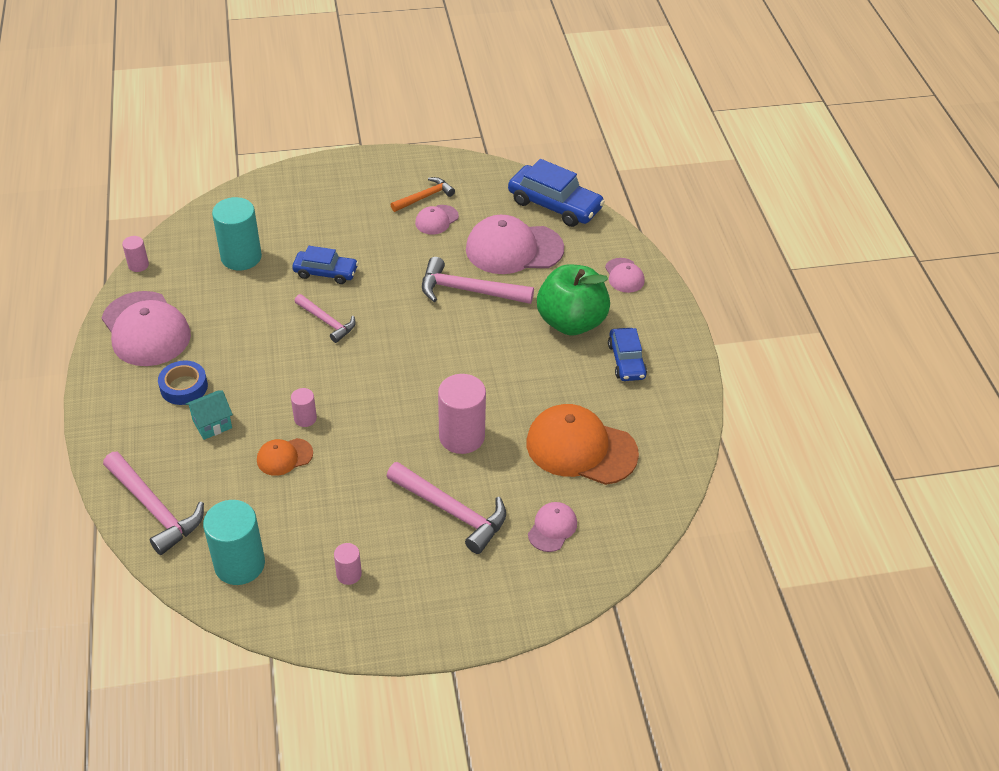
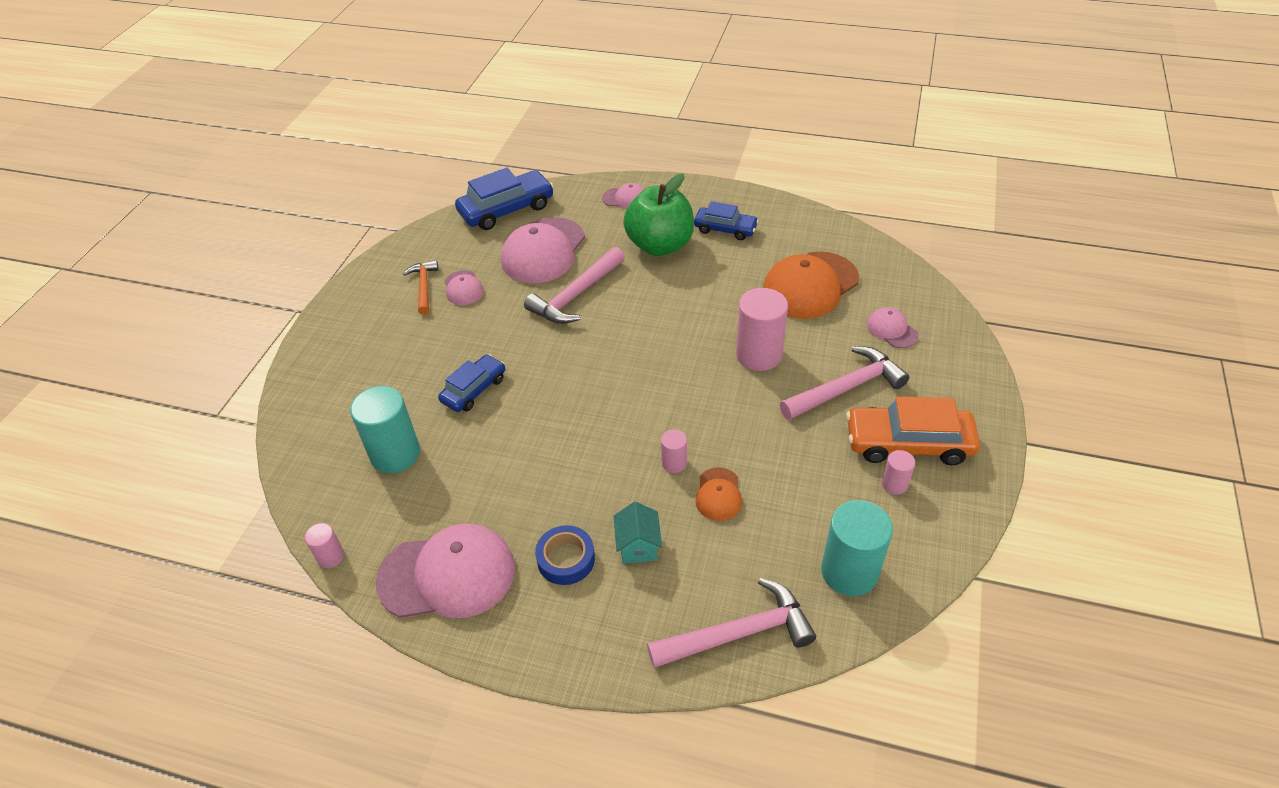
camera: 60 degrees left, 0 degrees up
(327, 322) = (547, 408): pink hammer -> none
(404, 574) = (908, 443): none -> orange car

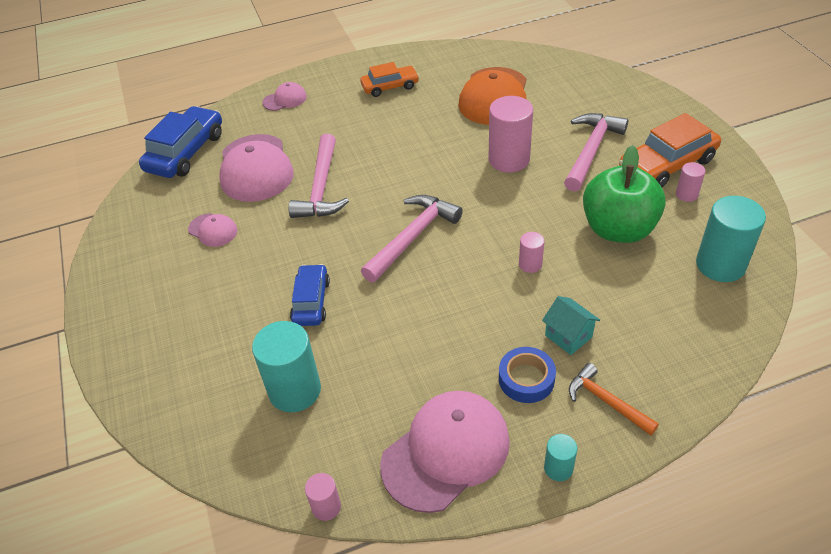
camera: 35 degrees left, 0 degrees up
(424, 287) = (173, 247): orange hammer -> orange hammer (606, 401)
(513, 648) = (558, 468): none -> turquoise cylinder
(660, 245) = (351, 120): green apple -> green apple (618, 229)
(718, 494) = (584, 267): orange cap -> none
(725, 229) = (390, 86): blue car -> orange car
(738, 633) = (698, 349): pink hammer -> pink hammer (412, 237)
(892, 330) = (579, 99): pink cap -> none

